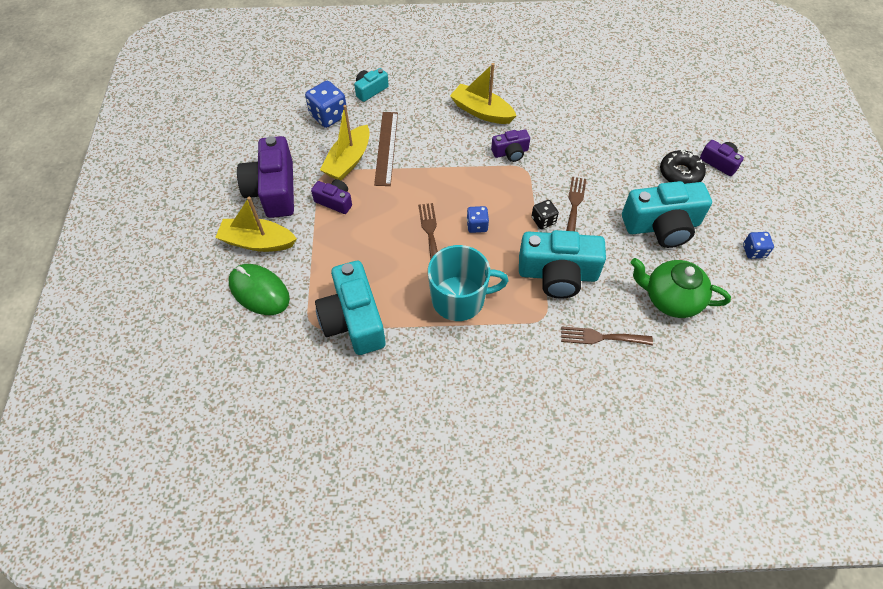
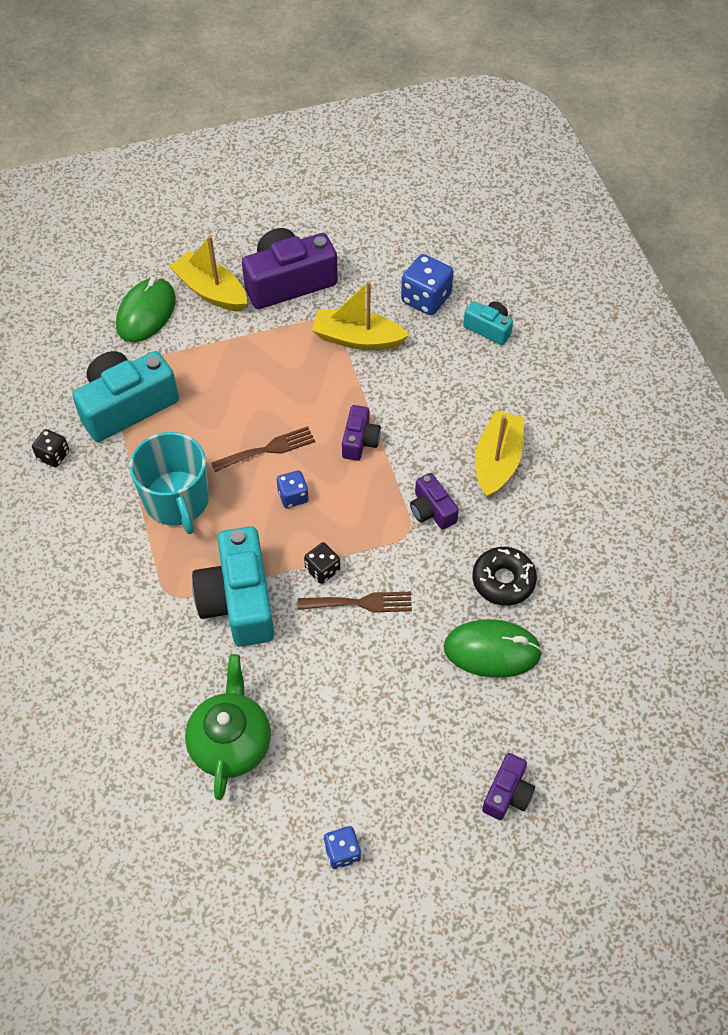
camera: 75 degrees right, 0 degrees up
(257, 242) = (211, 291): yellow boat -> yellow boat turned 45 degrees counterclockwise
(334, 201) = (289, 343): purple camera -> purple camera (360, 441)
(386, 148) = (392, 371): brown ruler -> none
(386, 383) = (53, 455): none -> black dice
(601, 337) = (153, 664): brown fork -> none
(622, 147) = (492, 650): none -> green mouse
(661, 226) = (355, 720): turquoise camera -> none
(680, 173) = (465, 737): black donut -> black donut (503, 580)

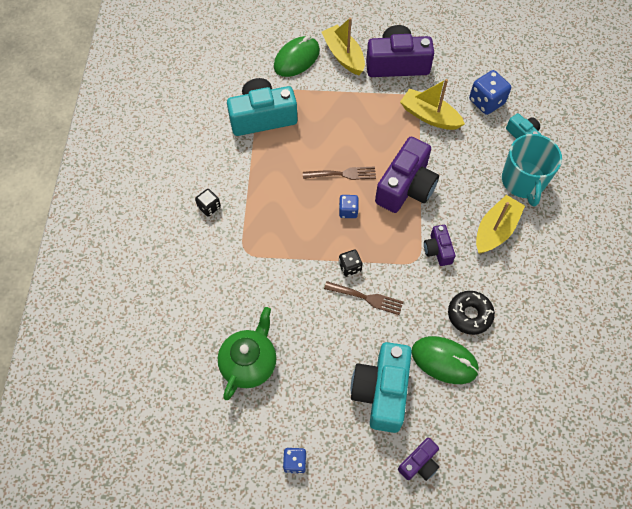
camera: 20 degrees right, 5 degrees up
(53, 455) = (205, 136): black dice -> black dice (209, 207)
(177, 501) = (272, 190): turquoise mug -> turquoise mug (523, 181)
(239, 600) = (288, 270): turquoise camera -> turquoise camera (381, 391)
(360, 441) = (406, 187): purple camera -> purple camera, size x1.95

